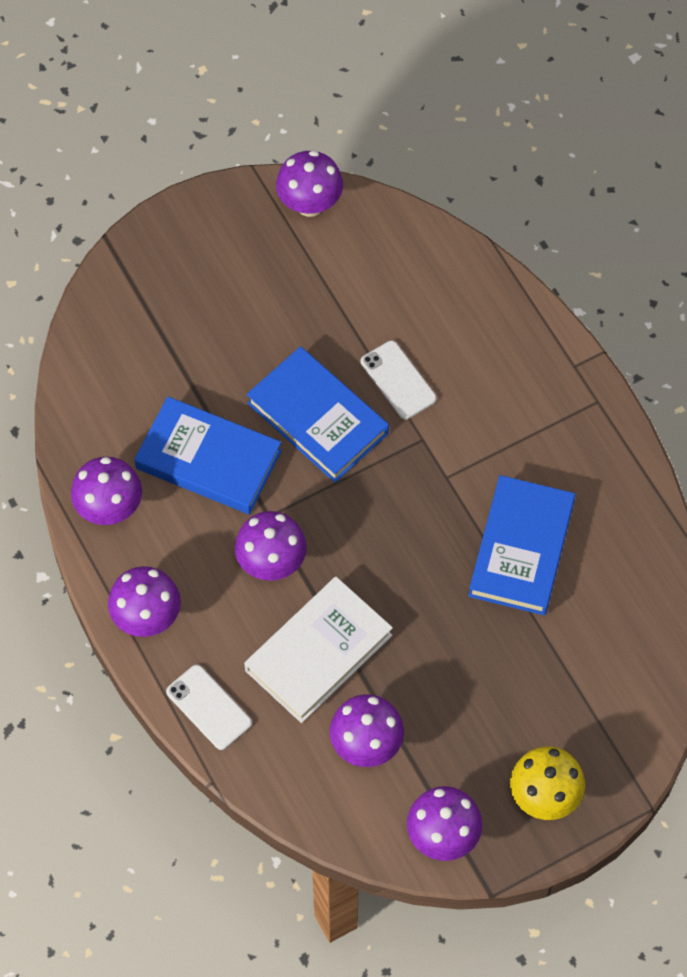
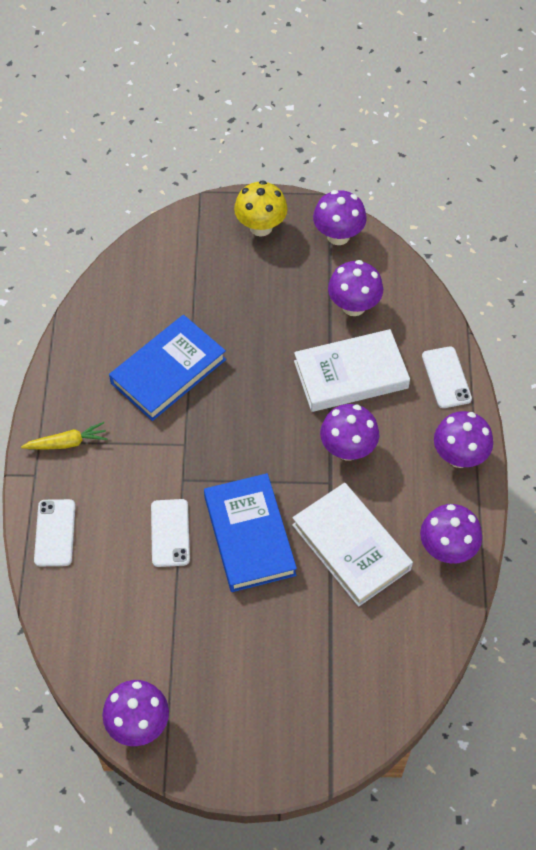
camera: 150 degrees left, 5 degrees down
(208, 459) = (351, 547): blue book -> white book
(510, 322) = (55, 533): none -> white phone
(568, 414) = (67, 443): none -> yellow carrot

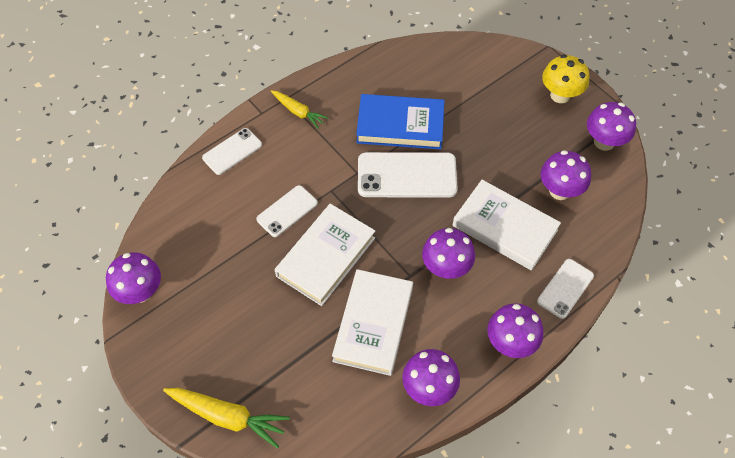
camera: 50 degrees right, 0 degrees up
(227, 407) = (407, 175): none -> white phone
(249, 535) = (326, 257): blue book -> white book
(337, 732) = (228, 416): none -> yellow carrot

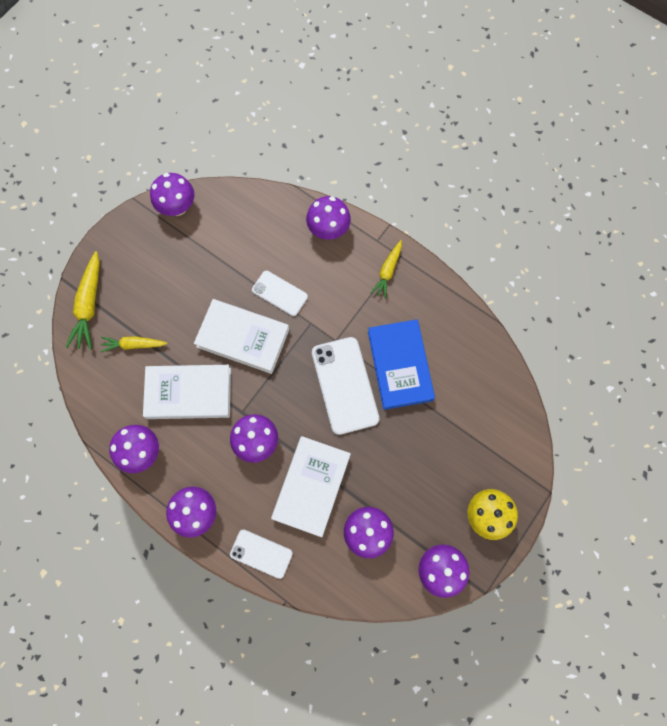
camera: 75 degrees right, 15 degrees up
(232, 151) = (328, 230): white phone -> purple mushroom
(296, 373) = (134, 345): none -> yellow carrot

